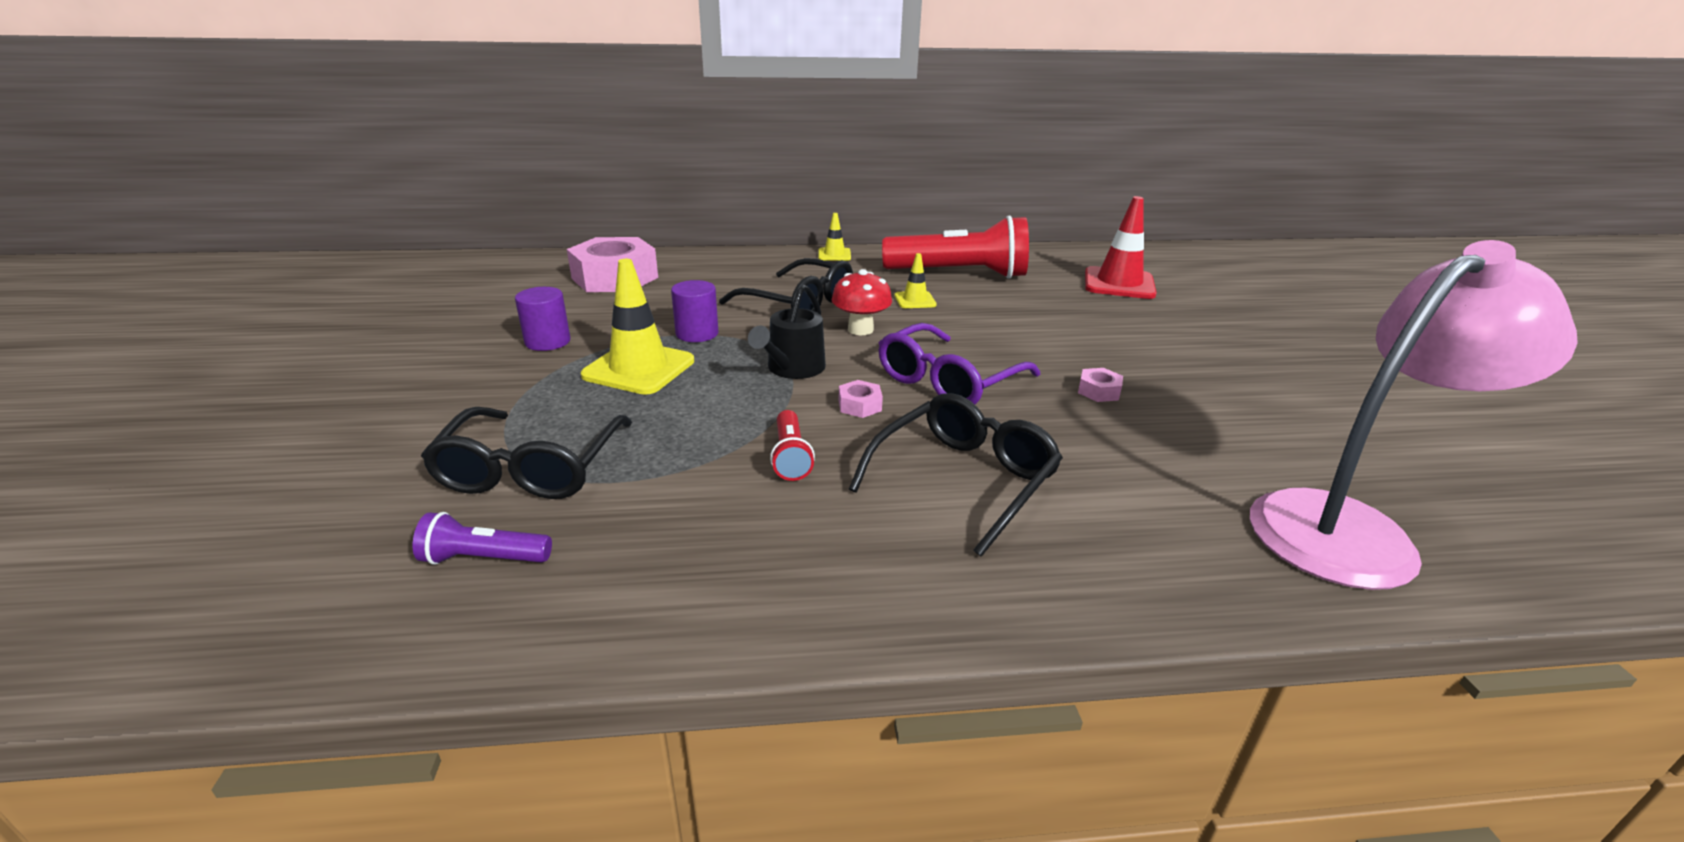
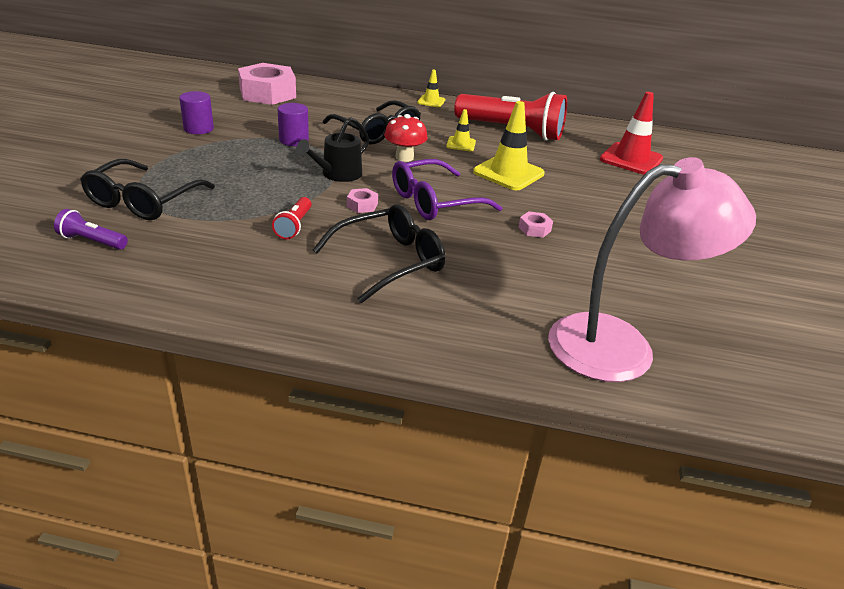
camera: 15 degrees right, 5 degrees up
(639, 368) = (242, 155): yellow traffic cone -> yellow traffic cone (508, 173)

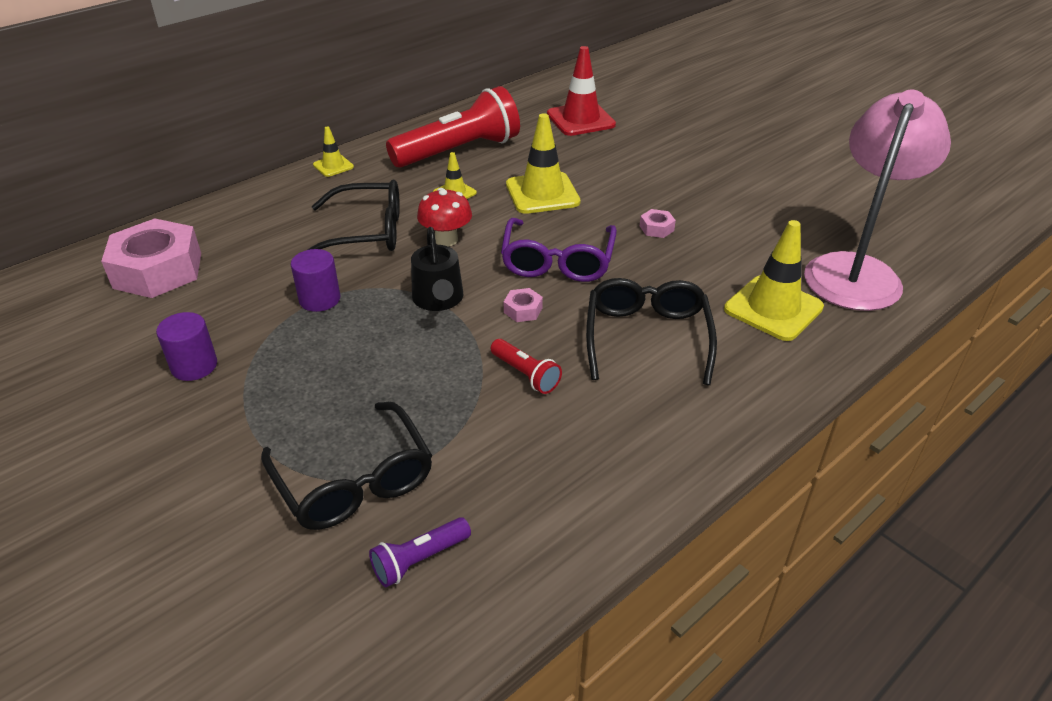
camera: 50 degrees left, 5 degrees up
(501, 311) = (773, 308): none -> yellow traffic cone

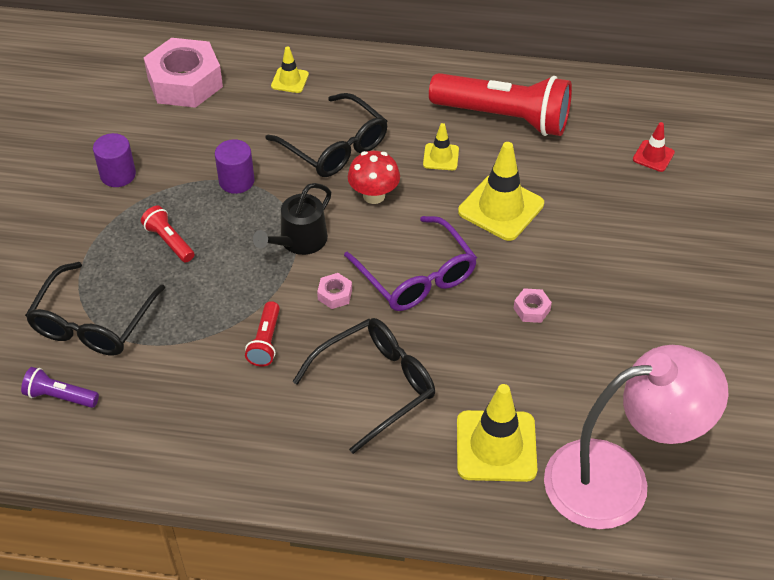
camera: 50 degrees right, 10 degrees up
(327, 374) = (169, 241): none -> red flashlight
(333, 166) = (397, 66): yellow traffic cone -> yellow traffic cone (290, 80)
(557, 261) = (416, 276): purple glasses -> purple glasses turned 90 degrees counterclockwise
(580, 119) = (653, 156): red traffic cone -> red traffic cone, size x0.52

